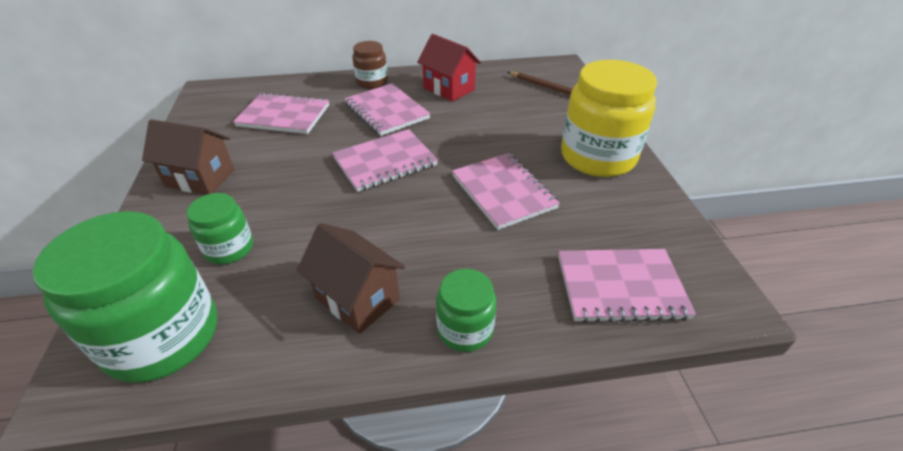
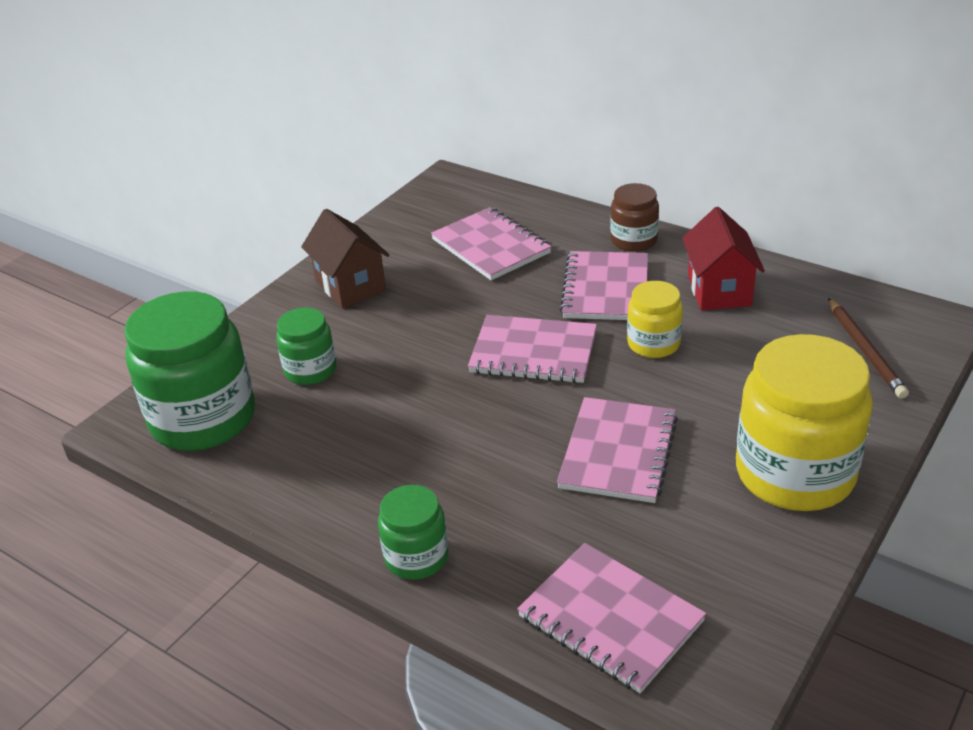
camera: 45 degrees right, 5 degrees down
(357, 299) = (361, 475): brown house -> none
(449, 127) = (653, 344): none -> yellow jar

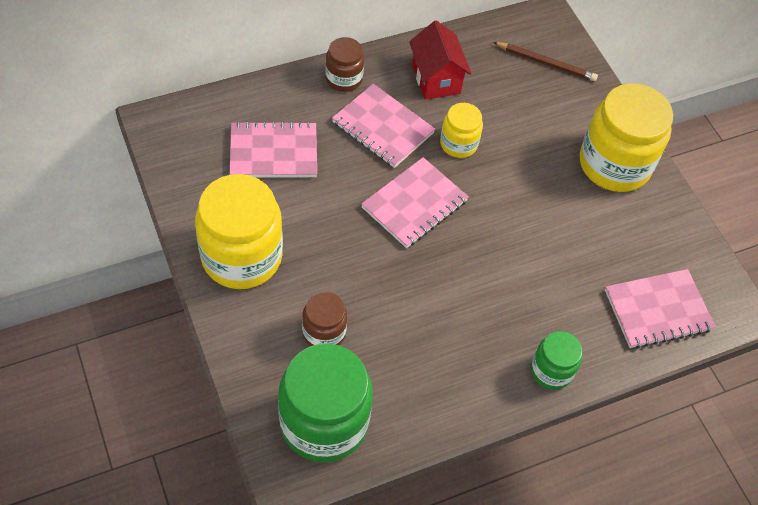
camera: 65 degrees left, 20 degrees up
(310, 370) = (324, 332): green jar -> brown jar
(350, 286) = (241, 257): brown house -> yellow jar
(618, 452) = (539, 225): pink notebook -> none
(719, 290) = (436, 79): red house -> red house turned 45 degrees clockwise

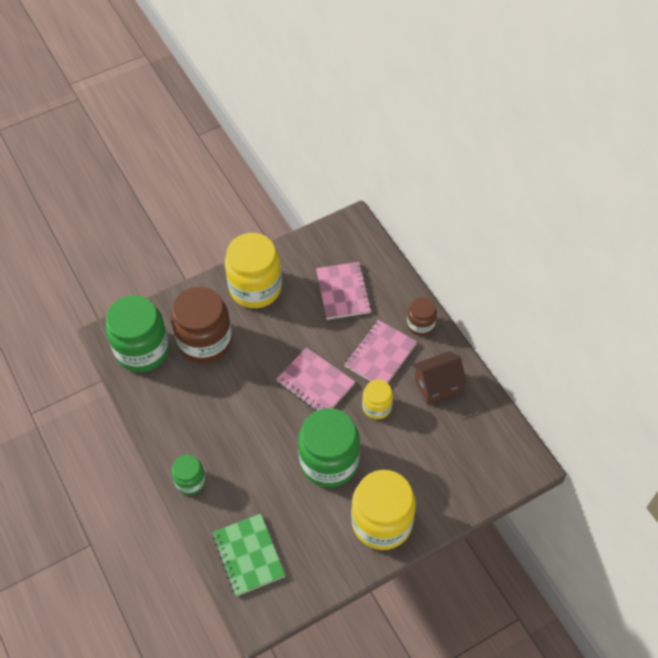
camera: 90 degrees right, 0 degrees up
(324, 332) = (205, 341): brown jar -> brown jar, size x1.93
(436, 79) = (437, 386): red house -> brown house
(531, 205) = (329, 461): none -> green jar
(546, 63) = (477, 465): brown pencil -> none
(657, 310) = (248, 555): pink notebook -> green notebook

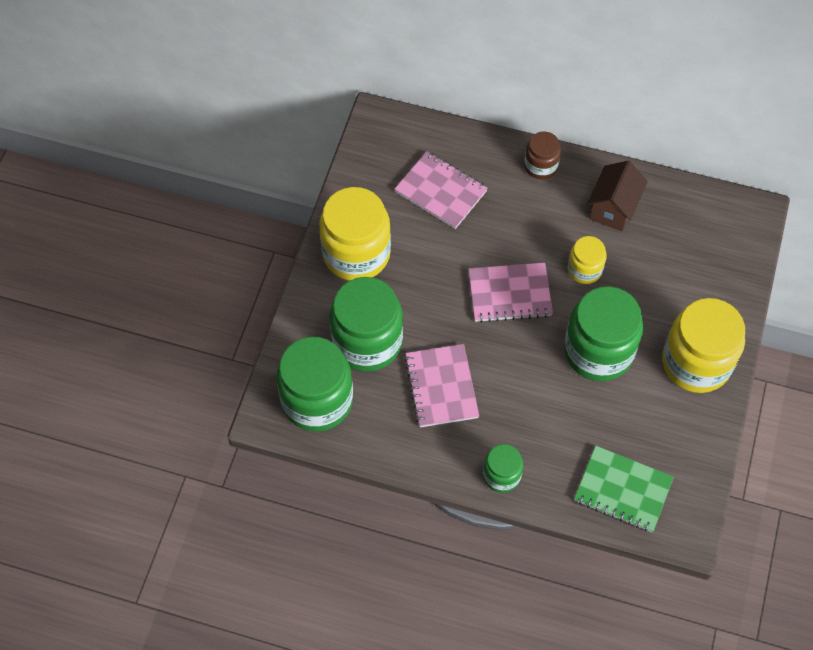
camera: 45 degrees left, 5 degrees up
(205, 341) = (367, 342): brown jar -> green jar
(380, 355) = (537, 222): pink notebook -> pink notebook (441, 387)

